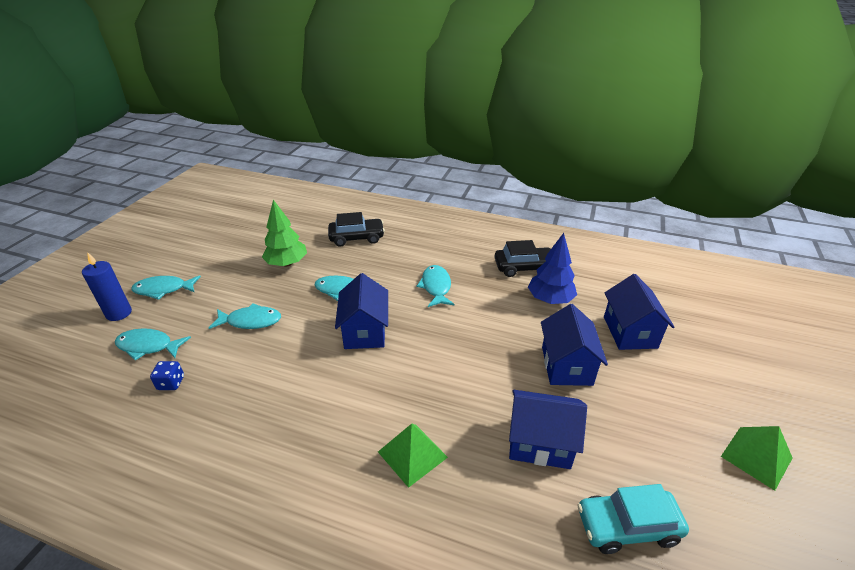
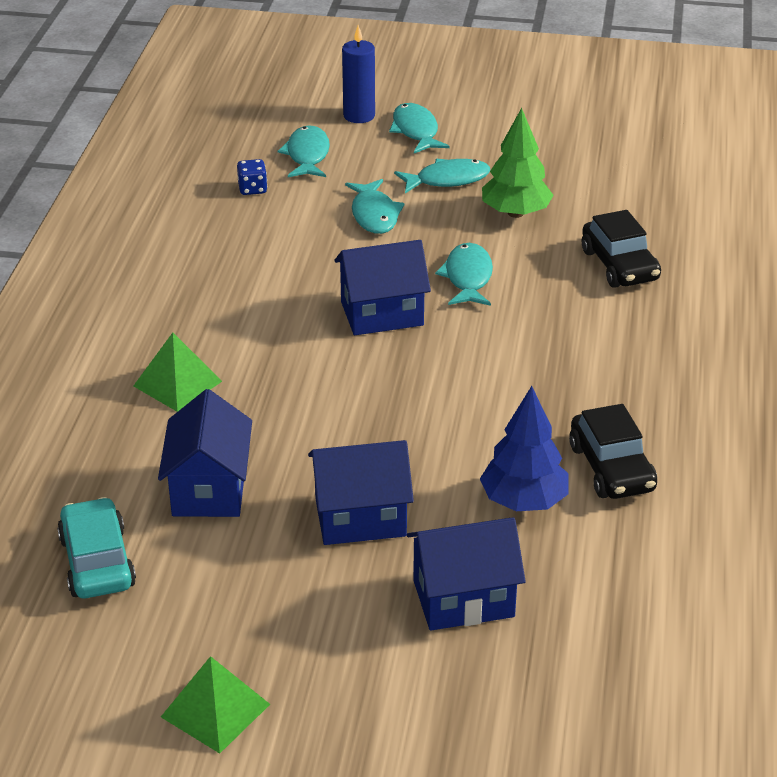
camera: 80 degrees right, 0 degrees up
(436, 287) = (512, 368): turquoise fish -> turquoise fish (447, 180)

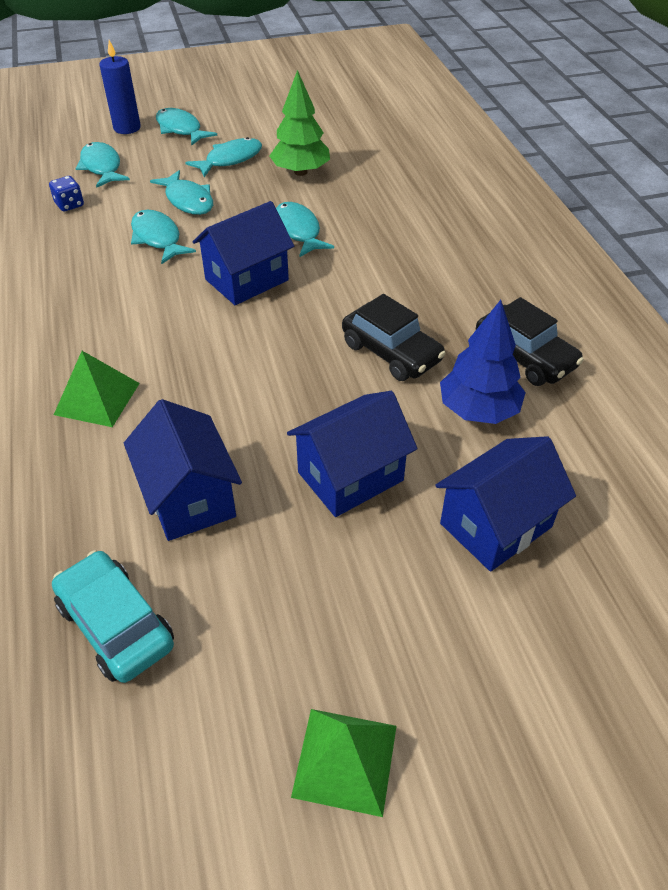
camera: 25 degrees left, 10 degrees up
(319, 247) = (158, 238): none -> turquoise fish
(619, 265) = (407, 191): black car -> black car (391, 352)

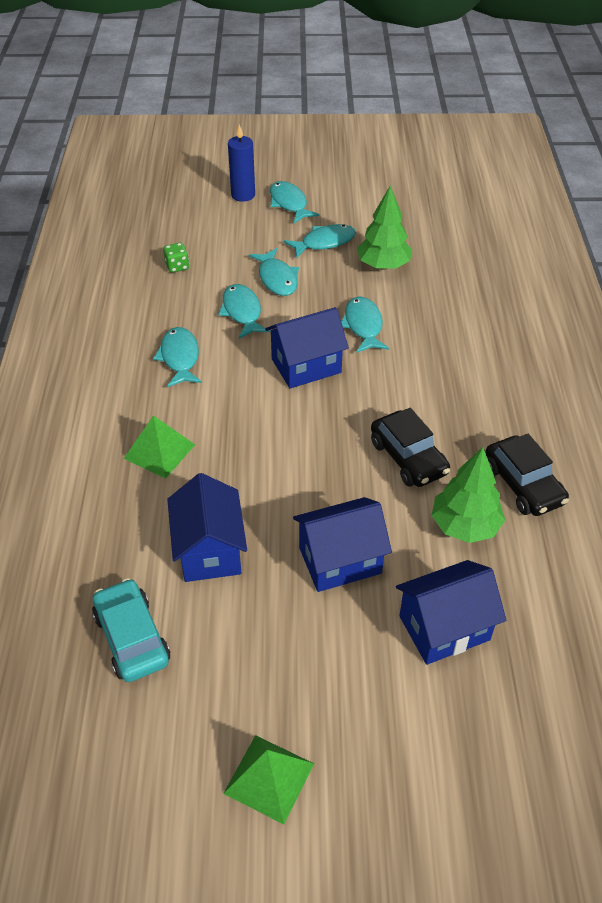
camera: 15 degrees right, 0 degrees up
(69, 205) = (177, 266): blue dice -> green dice
(102, 167) = (212, 232): turquoise fish -> turquoise fish (180, 358)
(478, 410) = (465, 526): blue tree -> green tree

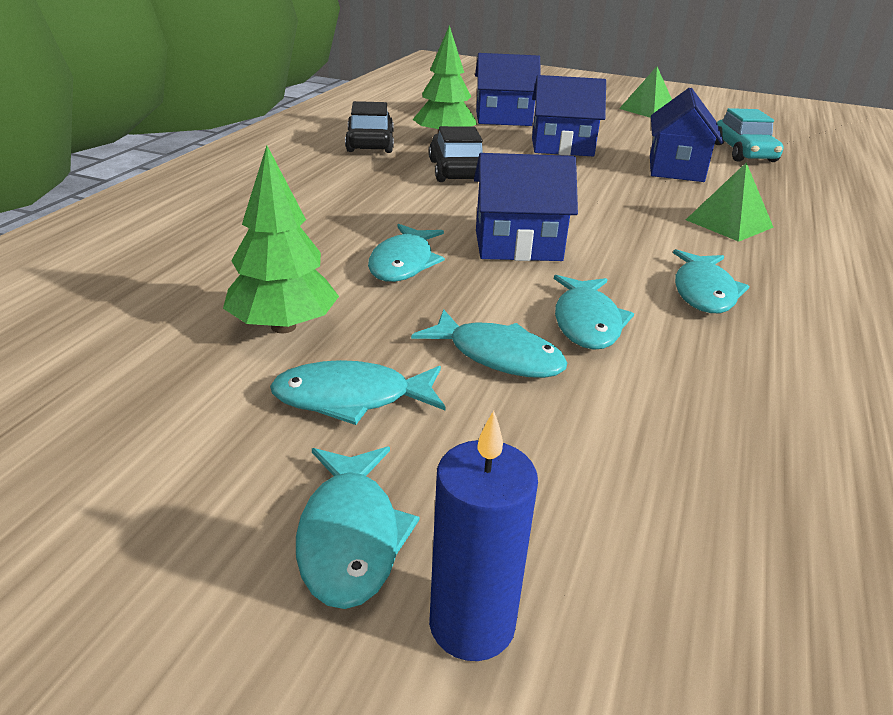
camera: 160 degrees left, 15 degrees down
(177, 266) = (709, 436): green dice -> none
(277, 279) = (498, 356): turquoise fish -> turquoise fish turned 120 degrees clockwise

